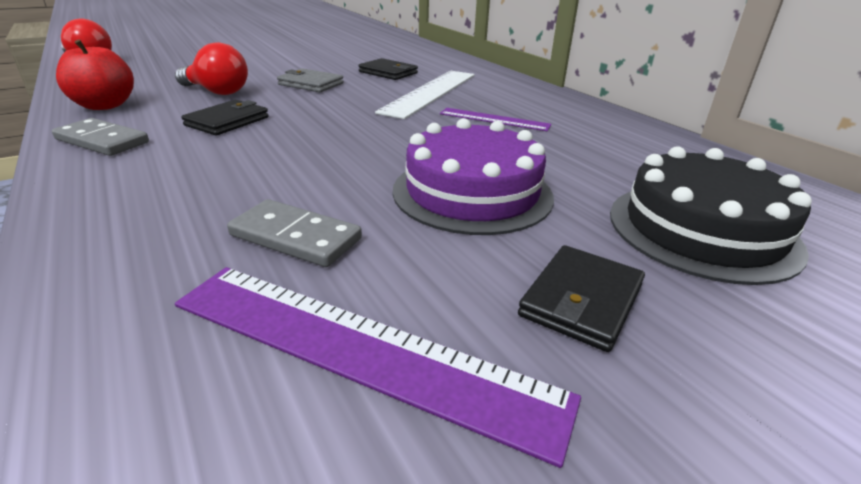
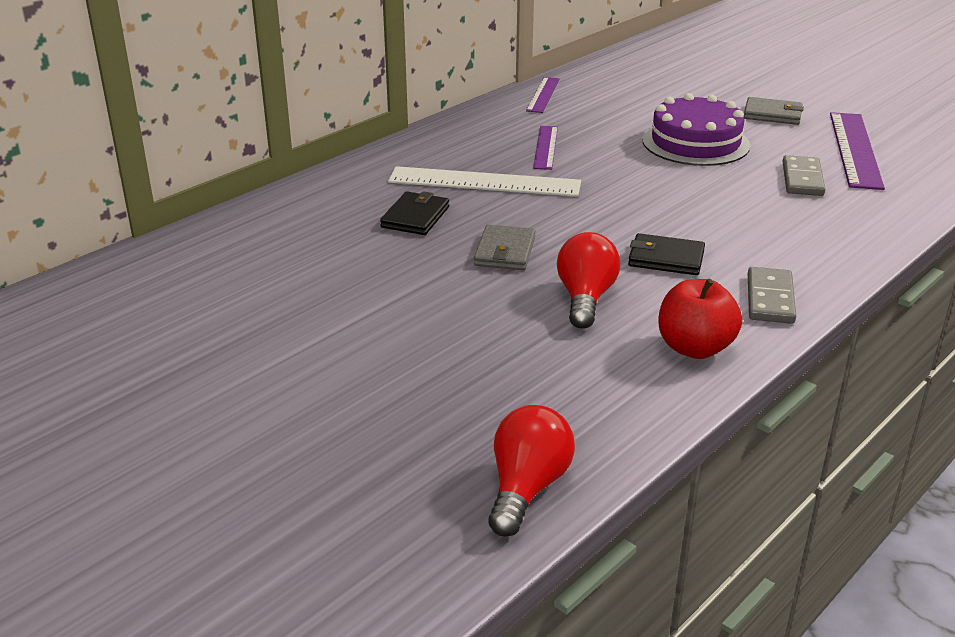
camera: 105 degrees left, 0 degrees up
(581, 300) = (772, 114): black wallet -> grey wallet
(655, 140) = (543, 95): none -> purple ruler
(702, 230) = (677, 90): black cake -> none

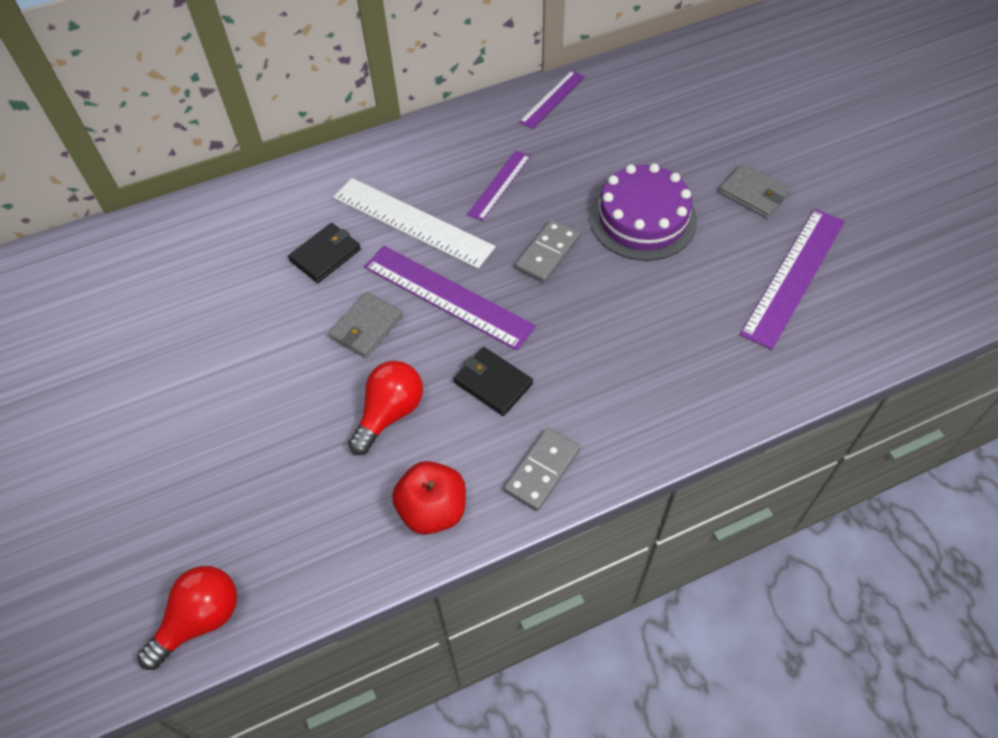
camera: 25 degrees right, 25 degrees up
(566, 217) = (448, 296): none -> purple ruler
(802, 179) = (703, 308): grey domino -> grey domino (548, 253)

